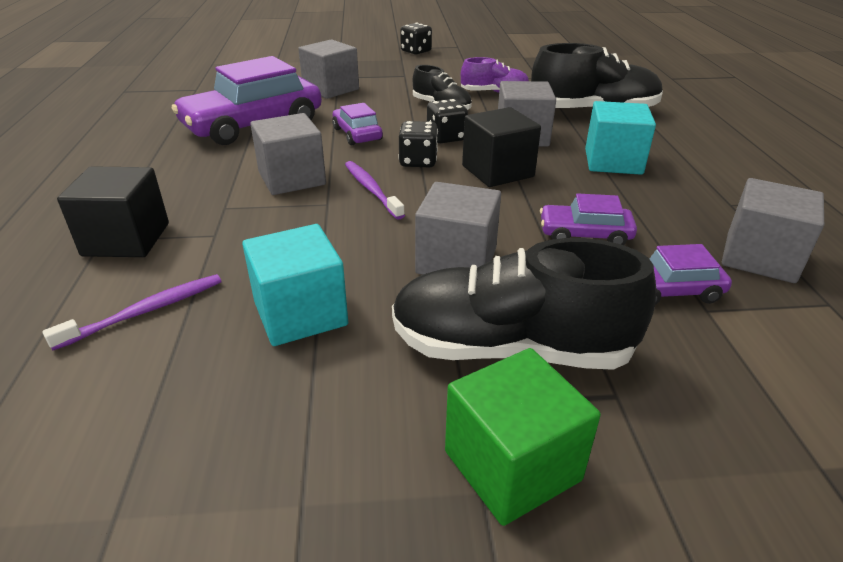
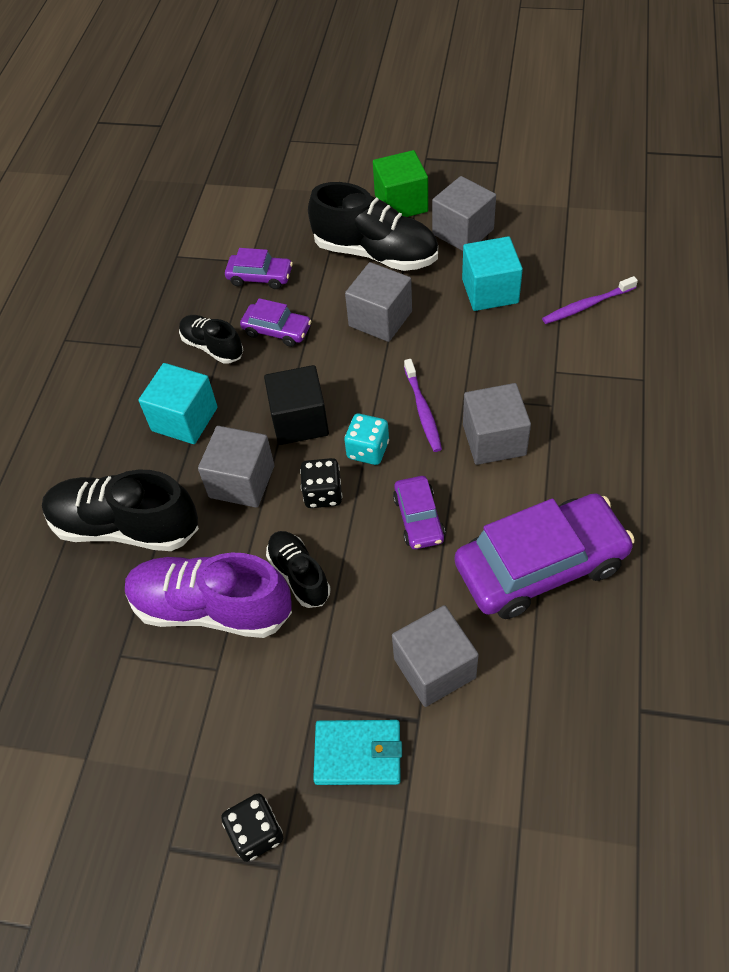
camera: 160 degrees left, 20 degrees up
(126, 239) = (623, 375): black cube -> none
(371, 68) = (358, 754): none -> turquoise wallet
(418, 161) = (368, 450): black dice -> turquoise dice
(494, 93) = (212, 608): purple shoe -> purple shoe, size x1.79
(647, 212) = (212, 347): none -> black shoe
(760, 258) = (178, 293): grey cube -> grey cube (463, 232)

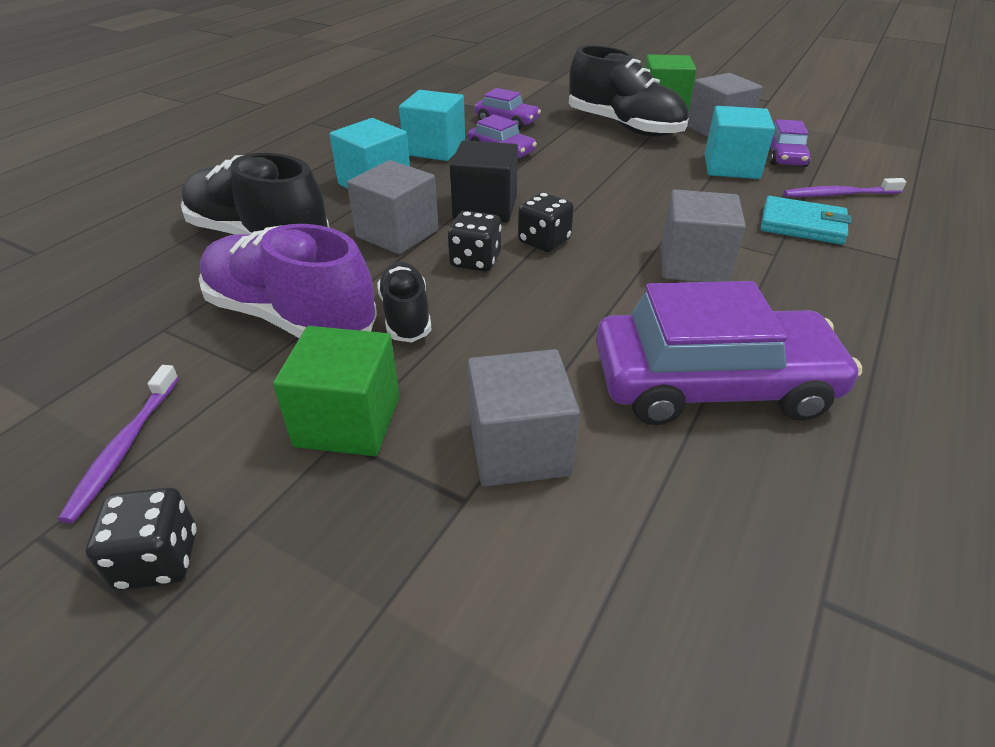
camera: 15 degrees right, 15 degrees down
(212, 347) = (435, 149): black shoe -> turquoise cube
(311, 688) = (348, 421): none -> green cube
(358, 754) = (359, 511): turquoise wallet -> turquoise wallet (802, 225)
(368, 450) = (544, 241): turquoise dice -> black dice
(380, 319) = (607, 162): grey cube -> none
(419, 518) = (573, 305): purple car -> purple car (784, 156)
(423, 411) = (620, 227): purple toothbrush -> purple toothbrush (124, 448)

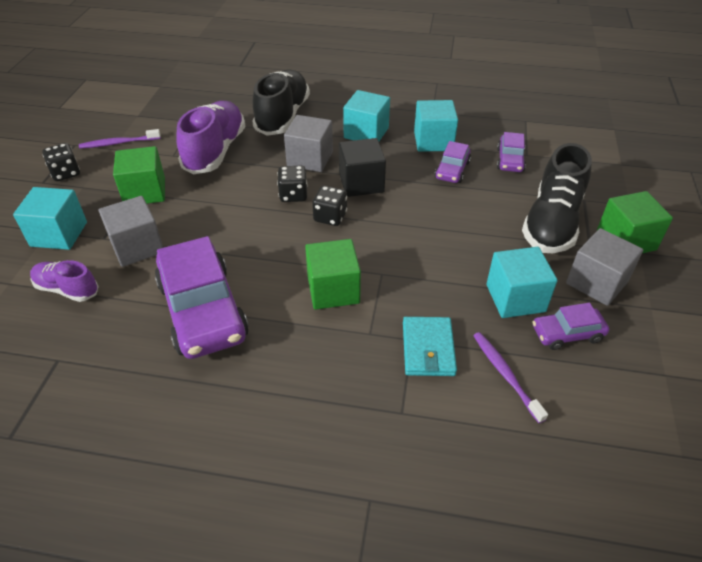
camera: 70 degrees right, 5 degrees up
(406, 316) = (229, 185): black shoe -> none
(408, 584) = (59, 234): none -> turquoise cube
(612, 573) = (67, 289): none -> purple shoe
(693, 265) = (333, 290): grey cube -> green cube

